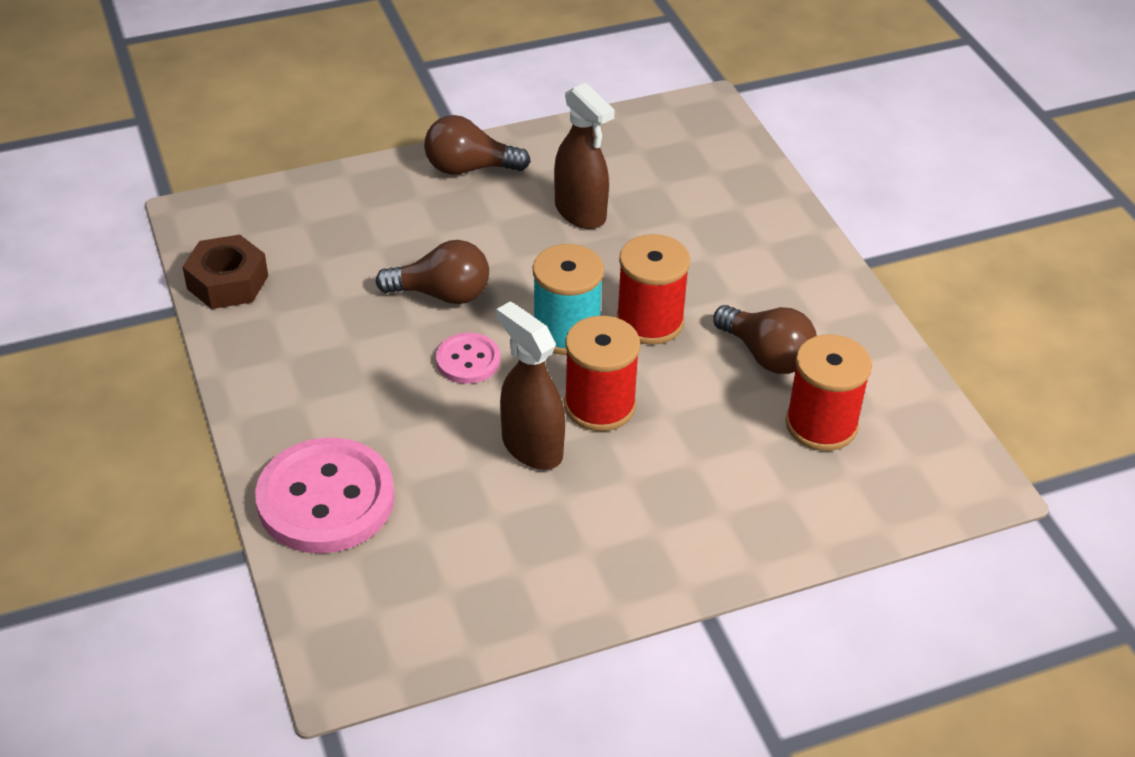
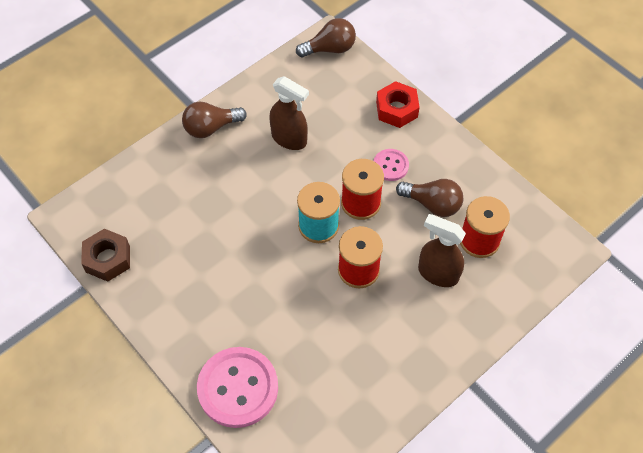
camera: 20 degrees left, 15 degrees up
(442, 294) = (237, 224): brown light bulb -> brown light bulb (330, 49)
(468, 360) = (273, 265): pink button -> pink button (390, 166)
(531, 447) = (334, 311): brown spray bottle -> brown spray bottle (437, 273)
(771, 220) = (396, 109): none -> red nut

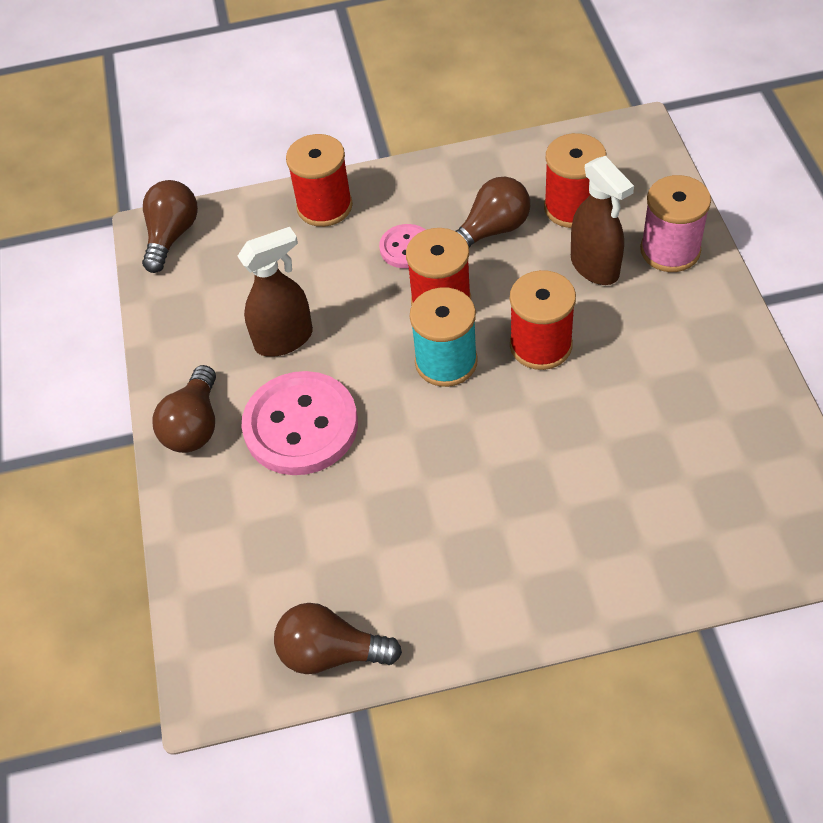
camera: 55 degrees left, 5 degrees down
(108, 259) = (331, 653): brown nut -> brown light bulb
(238, 388) = (645, 557): pink button -> pink button (301, 426)
(396, 109) = (324, 206): red nut -> red spool
(437, 273) = (595, 267): brown spray bottle -> brown spray bottle turned 90 degrees counterclockwise
(478, 311) = (670, 250): none -> pink spool

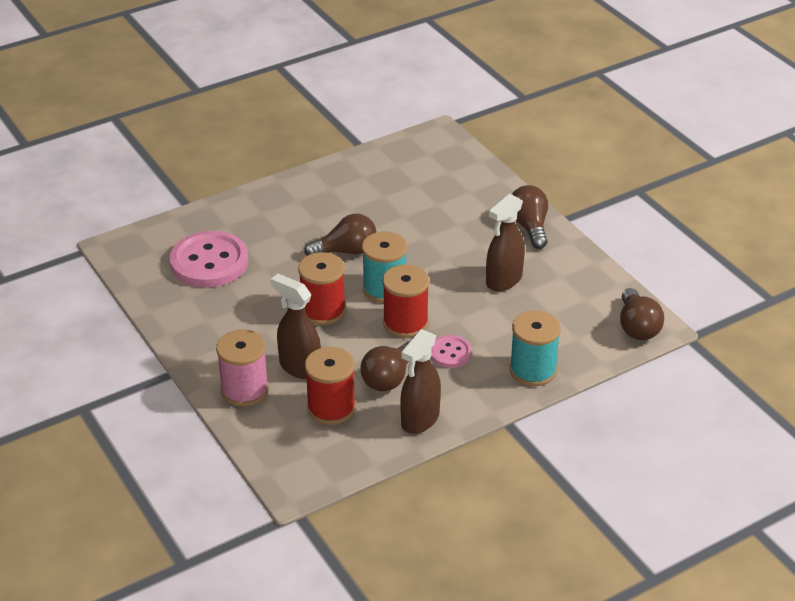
camera: 155 degrees right, 15 degrees down
(301, 426) = (461, 239): pink button -> pink button (209, 262)
(324, 206) = (532, 370): red spool -> turquoise spool
(331, 653) = (385, 156): brown light bulb -> brown light bulb (346, 251)
(478, 174) = (420, 419): none -> brown spray bottle

